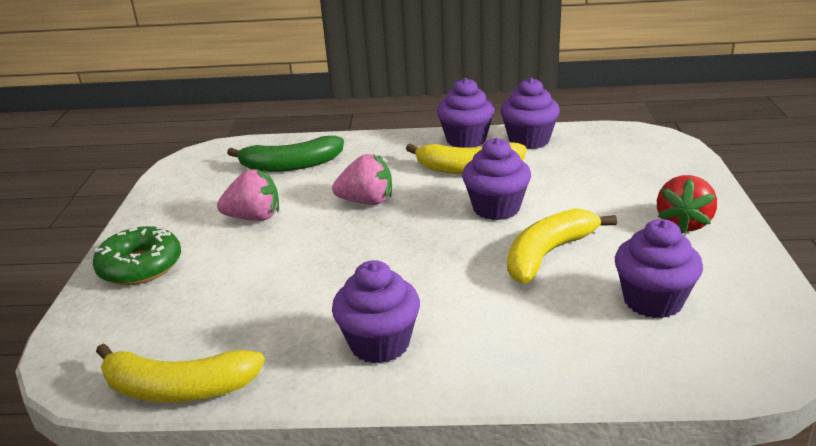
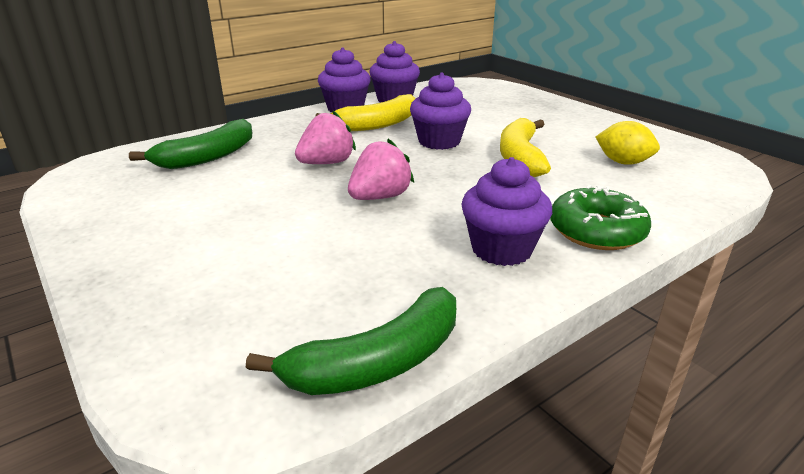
camera: 40 degrees left, 0 degrees up
(140, 266) = (153, 280): green donut -> green donut (596, 231)
(178, 388) = (378, 362): yellow banana -> green banana
(254, 217) = (231, 202): pink strawberry -> pink strawberry (380, 197)
(653, 301) = (623, 162): purple cupcake -> yellow lemon
(683, 223) = (568, 120): red strawberry -> none

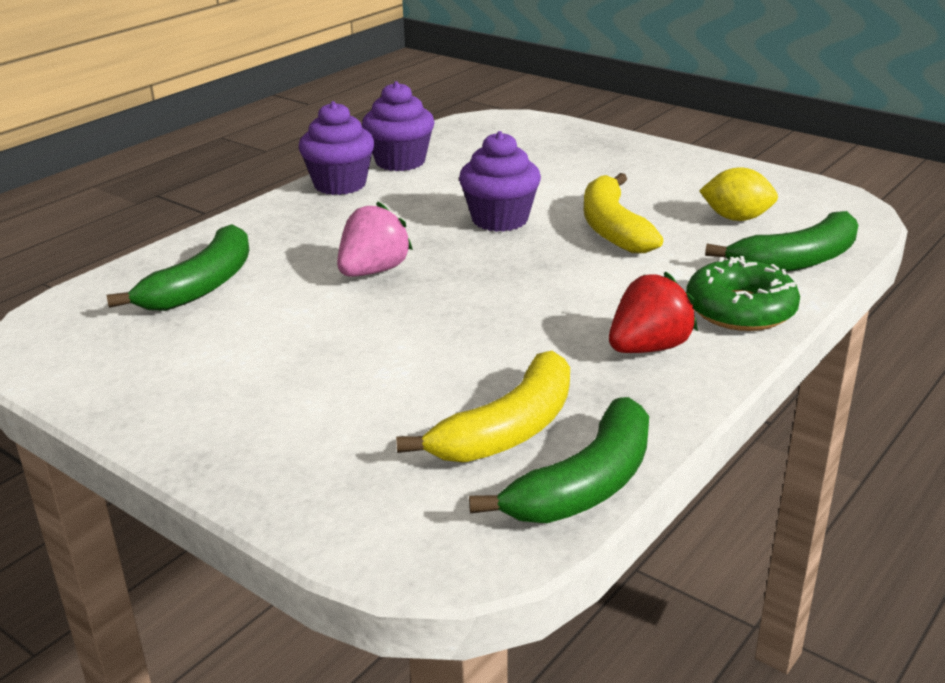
camera: 15 degrees left, 0 degrees up
(377, 124) = (402, 204): yellow banana -> yellow banana (508, 429)
(380, 197) = (472, 307): pink strawberry -> none
(501, 249) = (648, 348): purple cupcake -> red strawberry
(662, 200) = (796, 261): none -> green banana

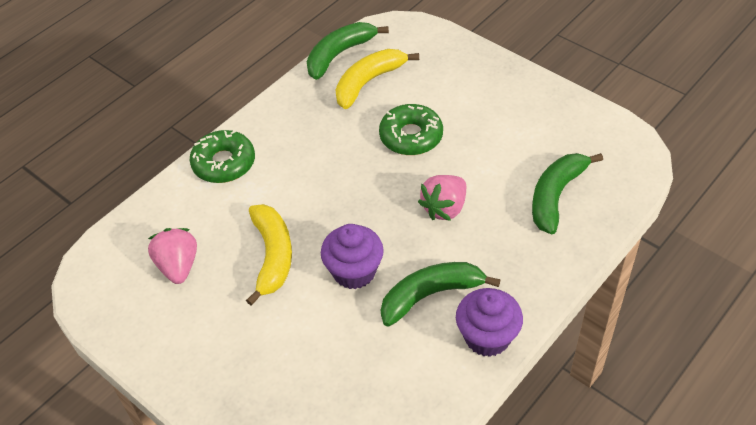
camera: 175 degrees left, 20 degrees up
(400, 161) = (437, 381): purple cupcake -> none
(420, 347) = (411, 136): none -> green donut
(648, 348) = (287, 133): red strawberry -> none
(736, 218) = (178, 266): yellow lemon -> pink strawberry
(796, 261) = (165, 211): green banana -> green banana (430, 295)

